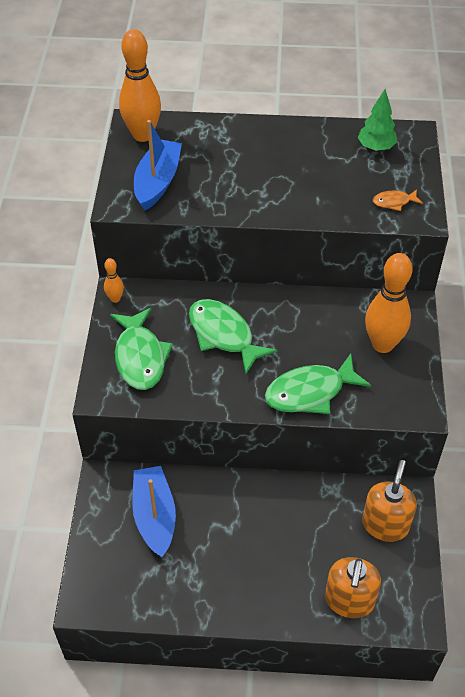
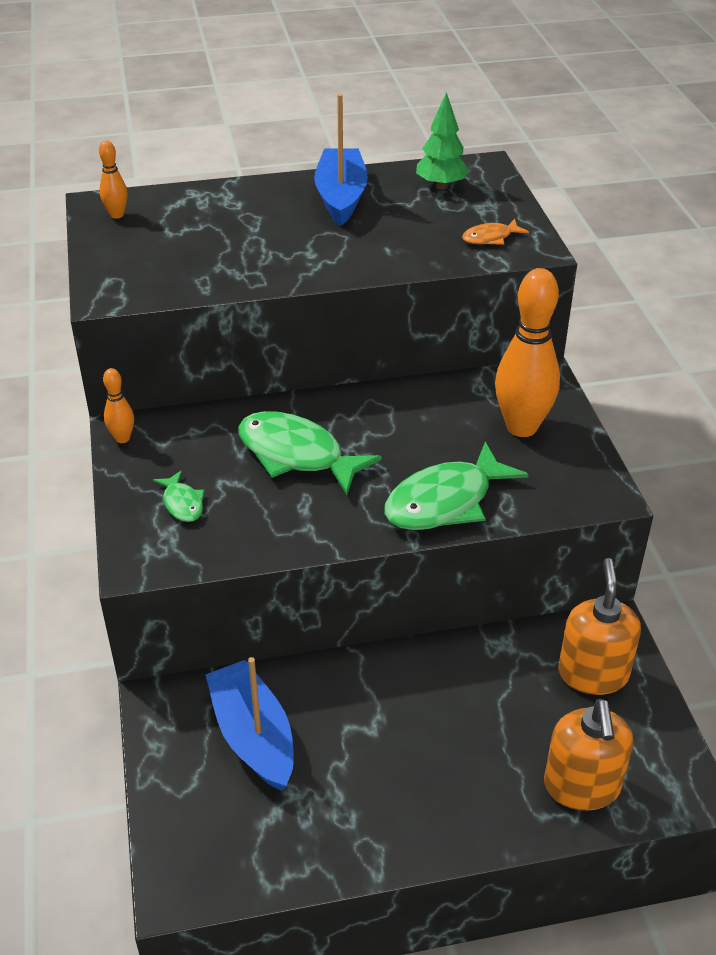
camera: 15 degrees left, 10 degrees down
(140, 357) = (182, 503): green fish -> green fish, size x0.49
(142, 135) = (117, 215): orange bowling pin -> orange bowling pin, size x0.47
(157, 182) = (156, 262): blue boat -> blue boat (341, 197)

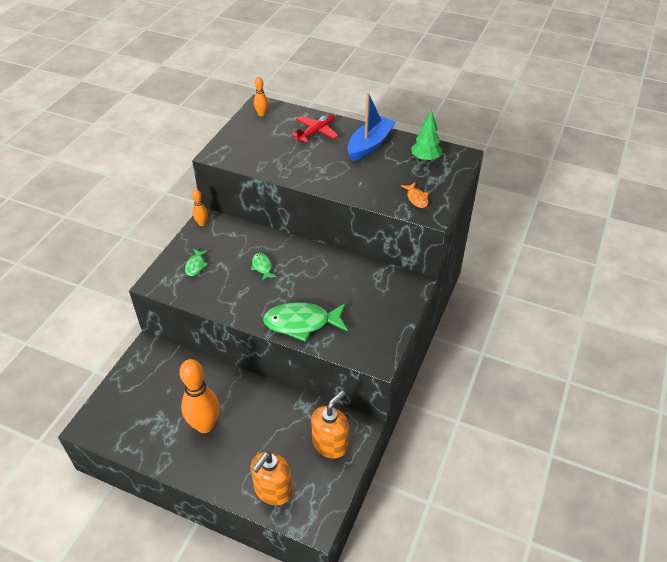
camera: 35 degrees right, 5 degrees up
(238, 208) = (316, 132): none -> red plane
(253, 736) = (167, 384): blue boat -> none
(297, 455) = (262, 267): green fish -> green fish, size x0.49
(490, 238) = (416, 198): orange fish -> orange fish turned 120 degrees counterclockwise
(521, 427) = (375, 305): orange bowling pin -> orange bowling pin (205, 425)

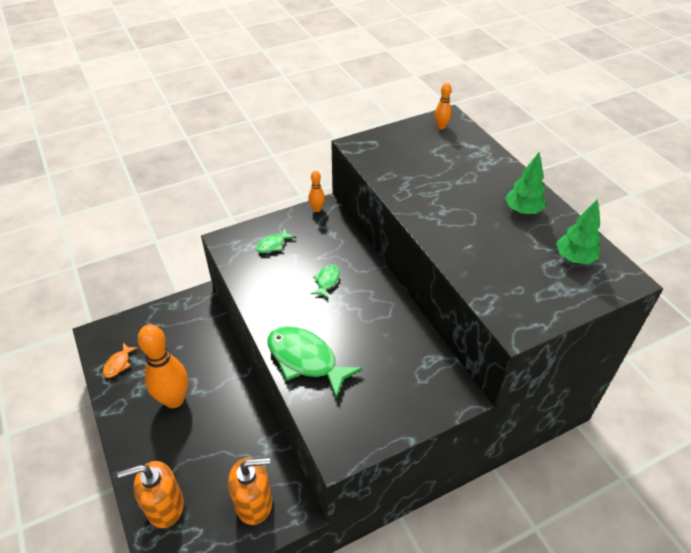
camera: 40 degrees right, 0 degrees up
(316, 132) = (477, 170): red plane -> none
(369, 145) = (522, 211): blue boat -> green tree
(416, 198) = (515, 298): orange fish -> orange fish (118, 364)

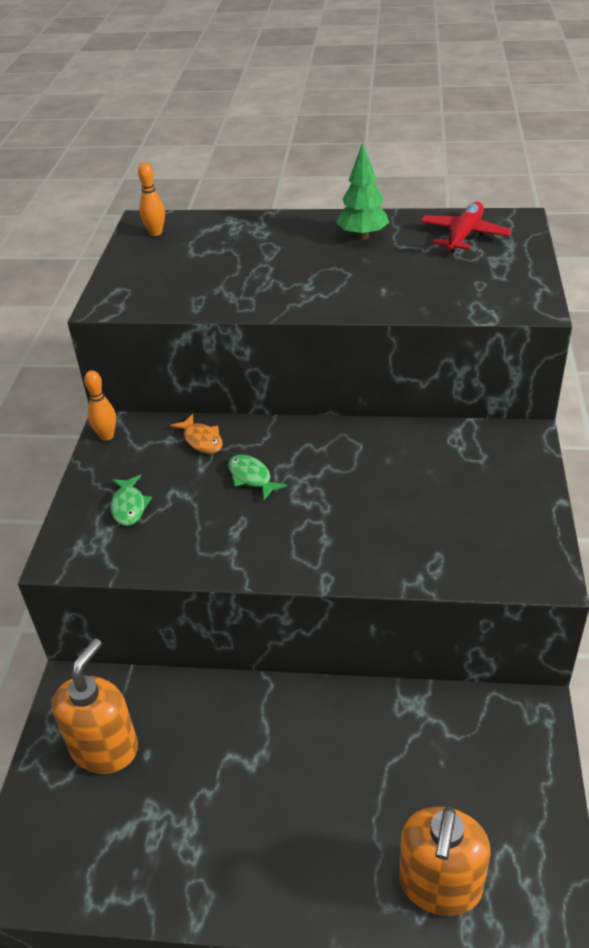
camera: 55 degrees left, 5 degrees down
(118, 364) = (108, 863): orange fish -> orange fish (201, 440)
(174, 399) = (248, 799): orange bowling pin -> none
(254, 503) = (496, 758): orange soap dispenser -> orange soap dispenser (105, 748)
(306, 360) = (374, 550): green fish -> none
(574, 259) = (464, 235): green tree -> red plane

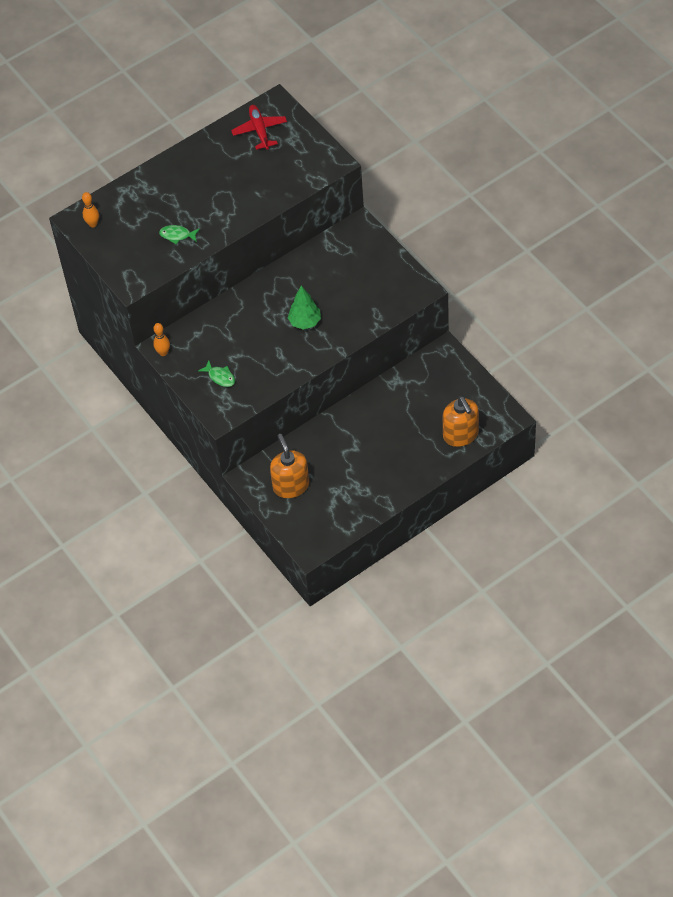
camera: 40 degrees left, 15 degrees up
(201, 440) = (212, 324): orange fish -> none
(251, 477) = (259, 327): green fish -> green fish (177, 235)
(362, 236) = (208, 161): green tree -> green tree (305, 322)

